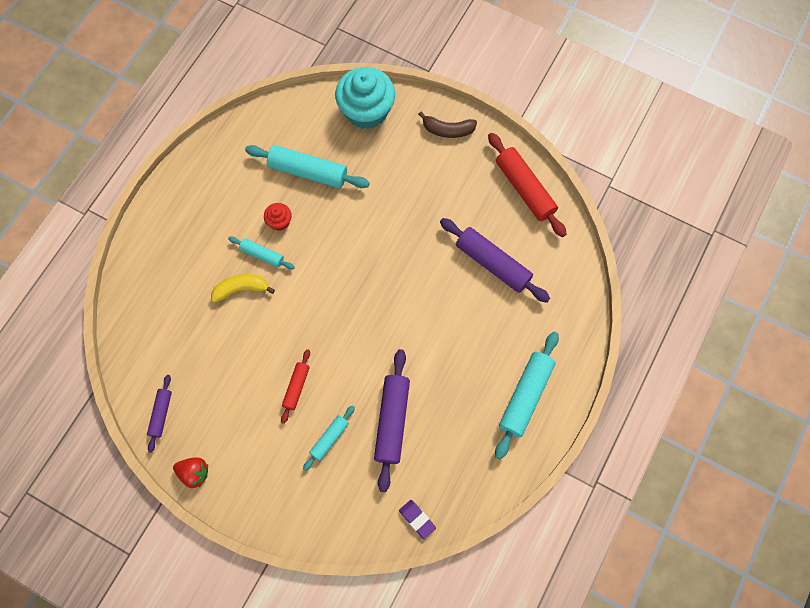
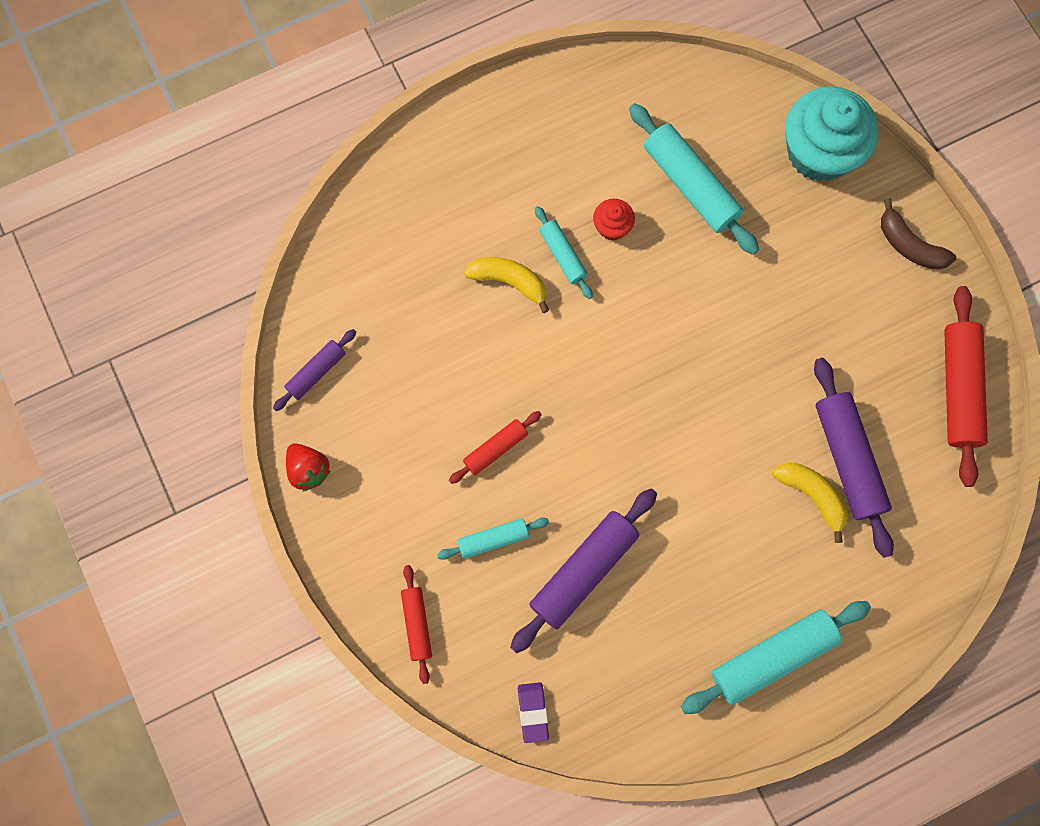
camera: 35 degrees right, 5 degrees up
(318, 517) = (417, 624): none -> red rolling pin
(487, 295) = (811, 495): none -> yellow banana

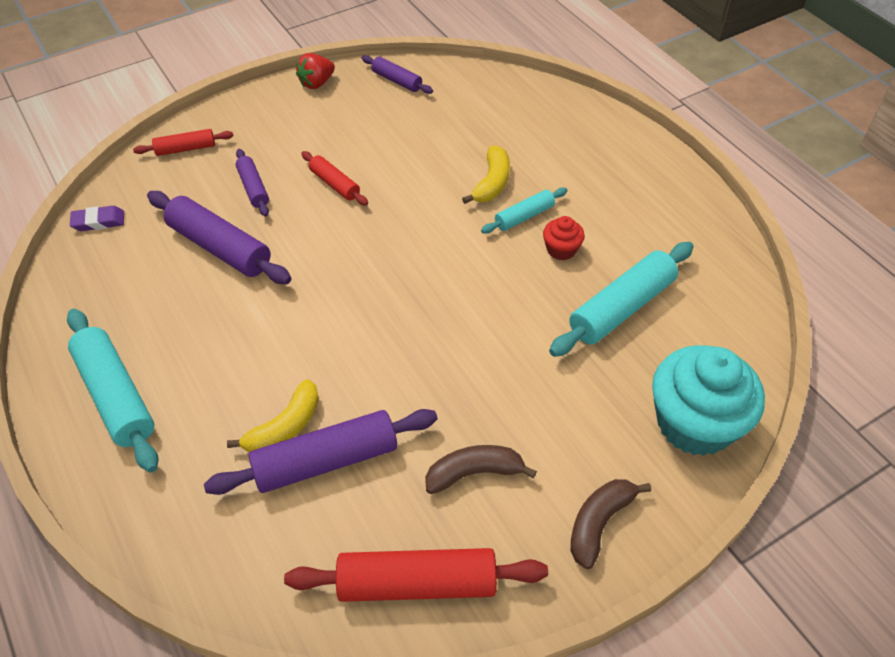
camera: 85 degrees right, 25 degrees down
(493, 539) = (253, 188): turquoise rolling pin -> purple rolling pin
(862, 336) = (474, 473): none -> brown banana

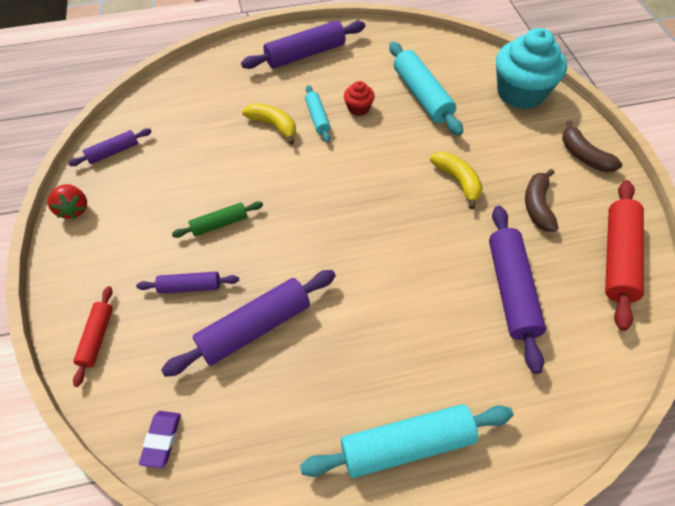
camera: 70 degrees left, 5 degrees up
(285, 427) = (473, 311): yellow banana -> yellow banana (458, 181)
(334, 184) = (220, 224): red rolling pin -> green rolling pin
(631, 175) = (305, 54): none -> purple rolling pin

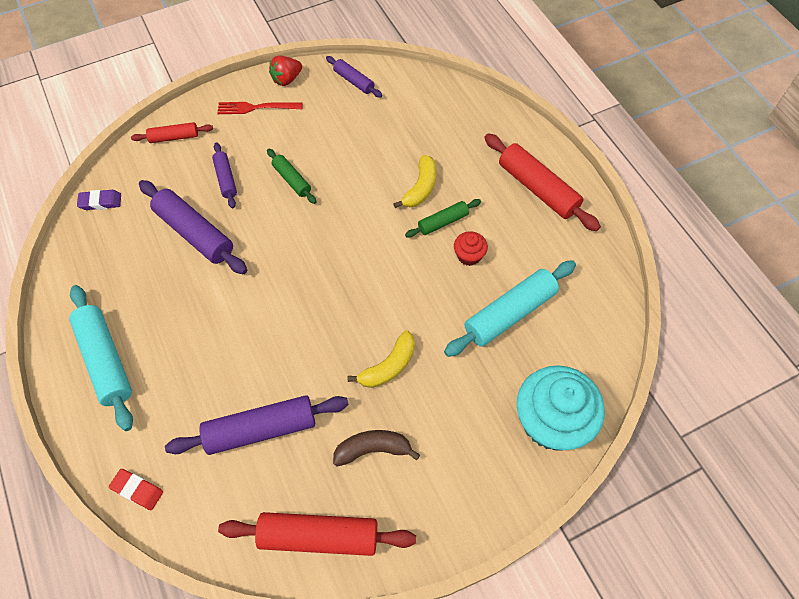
camera: 75 degrees right, 5 degrees up
(99, 244) = (255, 108): none -> red fork
(305, 54) = (537, 189): purple rolling pin -> red rolling pin
(317, 118) = (443, 222): turquoise rolling pin -> green rolling pin
(573, 417) = (137, 490): none -> red eraser
(584, 156) = (463, 500): brown banana -> none

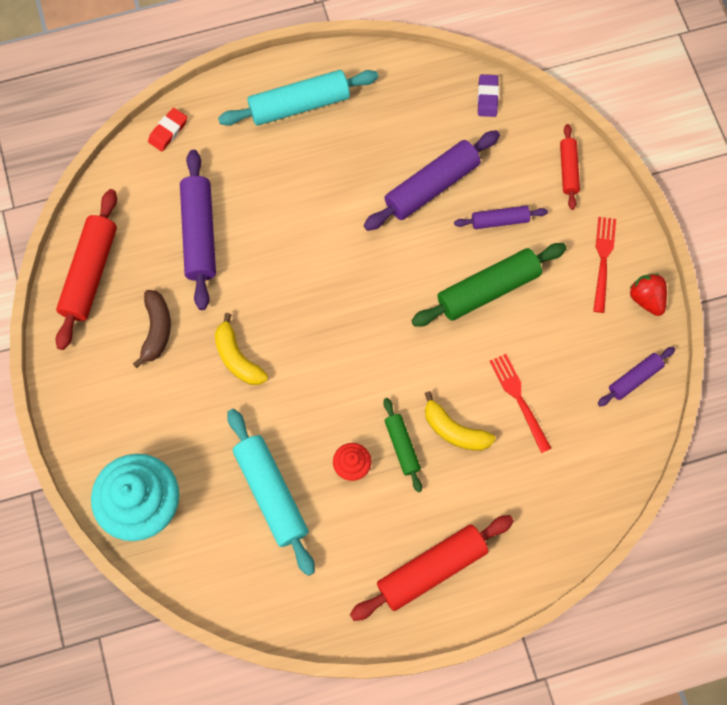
camera: 100 degrees right, 10 degrees up
(292, 180) = (488, 289): green rolling pin -> green rolling pin, size x1.81
(384, 149) = (518, 398): none -> red fork

